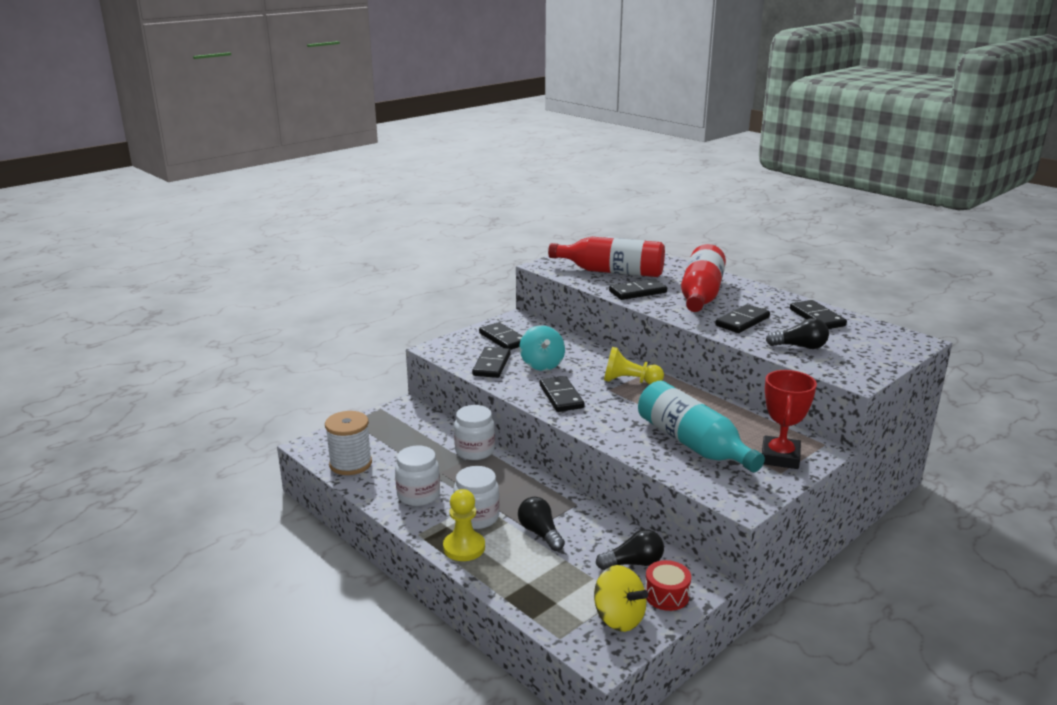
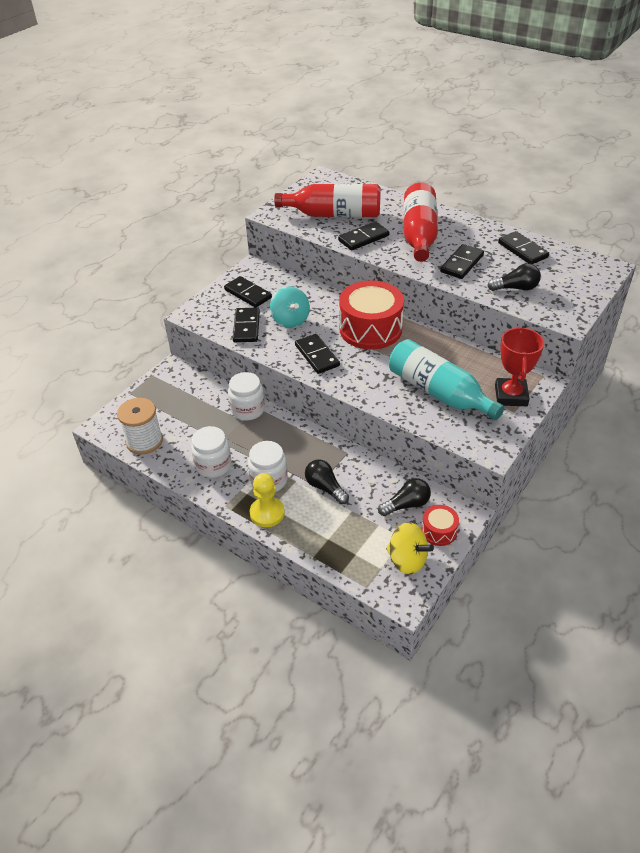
camera: 10 degrees left, 20 degrees up
(629, 381) = (370, 329): yellow pawn -> red drum

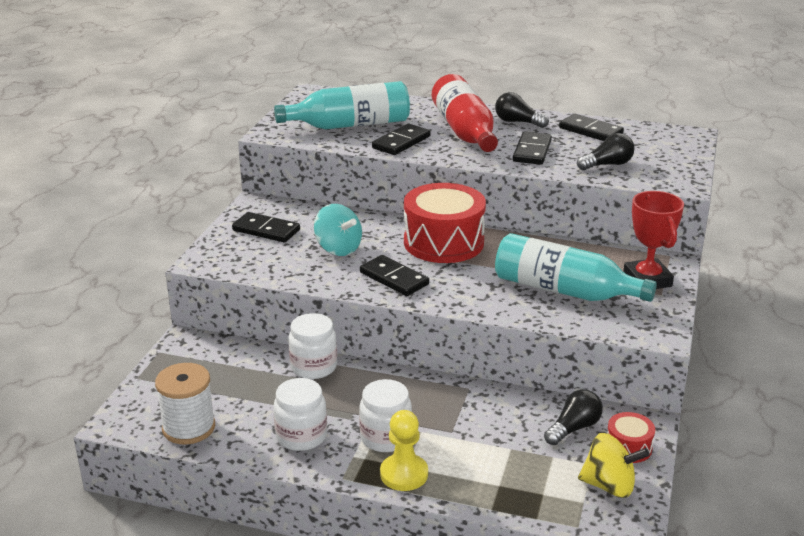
camera: 20 degrees left, 15 degrees down
(246, 327) = (285, 264): black domino -> none
(325, 487) = (463, 431): black light bulb -> black light bulb (517, 122)
(334, 214) = (350, 125): red bottle -> turquoise bottle

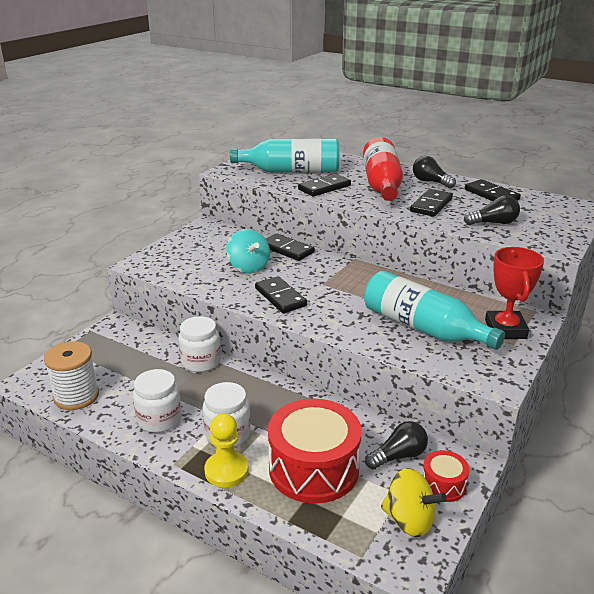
camera: 15 degrees right, 0 degrees up
(266, 230) = (201, 246): black domino -> black domino (287, 249)
(443, 242) = (337, 273): red drum -> red drum (314, 468)

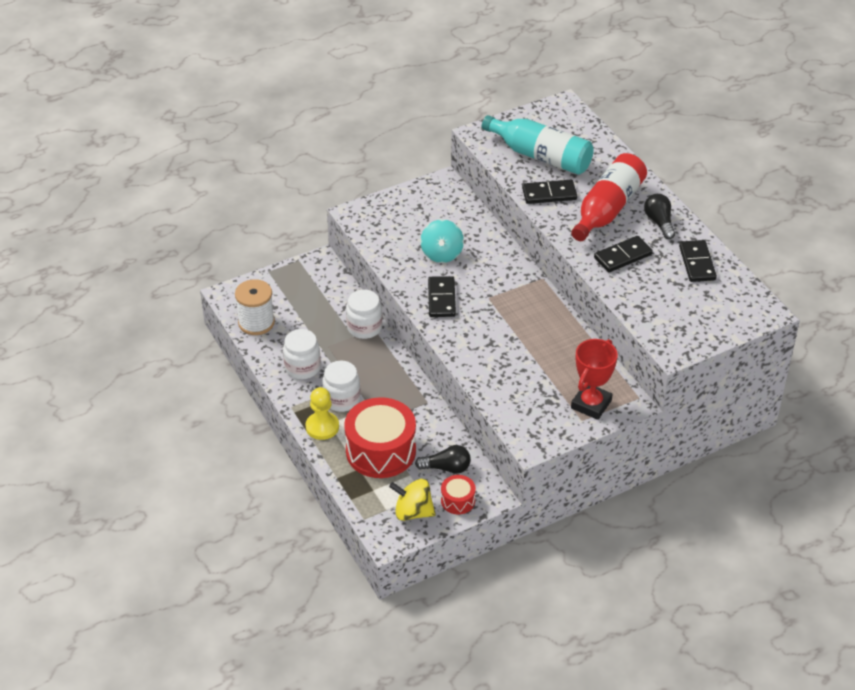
camera: 30 degrees right, 15 degrees up
(287, 249) = (492, 244): black domino -> none
(409, 520) = (413, 512): yellow spinning top -> yellow spinning top turned 135 degrees clockwise
(423, 328) = (527, 376): turquoise bottle -> none
(493, 223) = (653, 301): black light bulb -> none

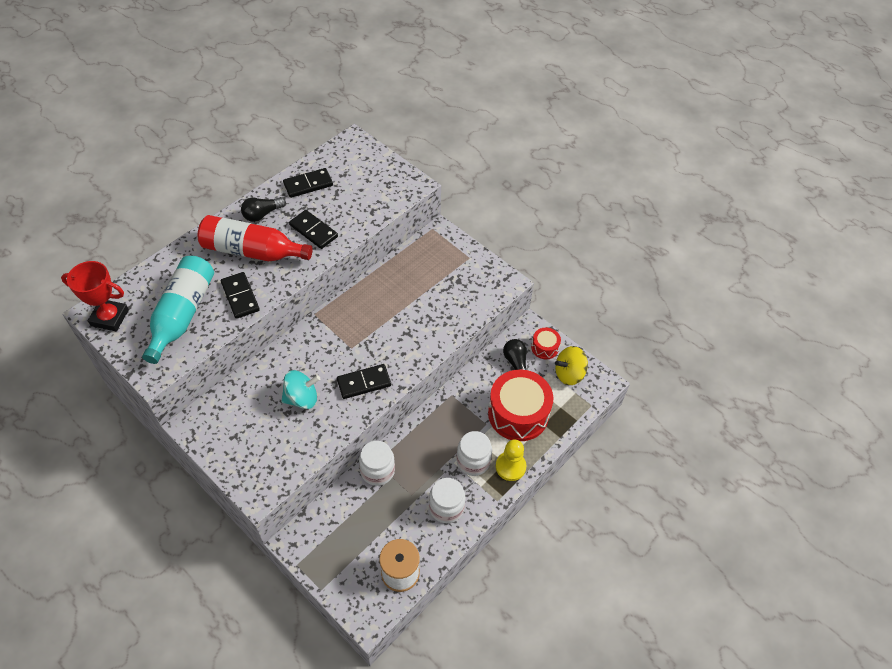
camera: 110 degrees left, 10 degrees up
(413, 512) = (569, 374): yellow spinning top -> yellow spinning top turned 75 degrees clockwise
(591, 404) = (451, 255): red trophy -> red trophy (110, 317)

